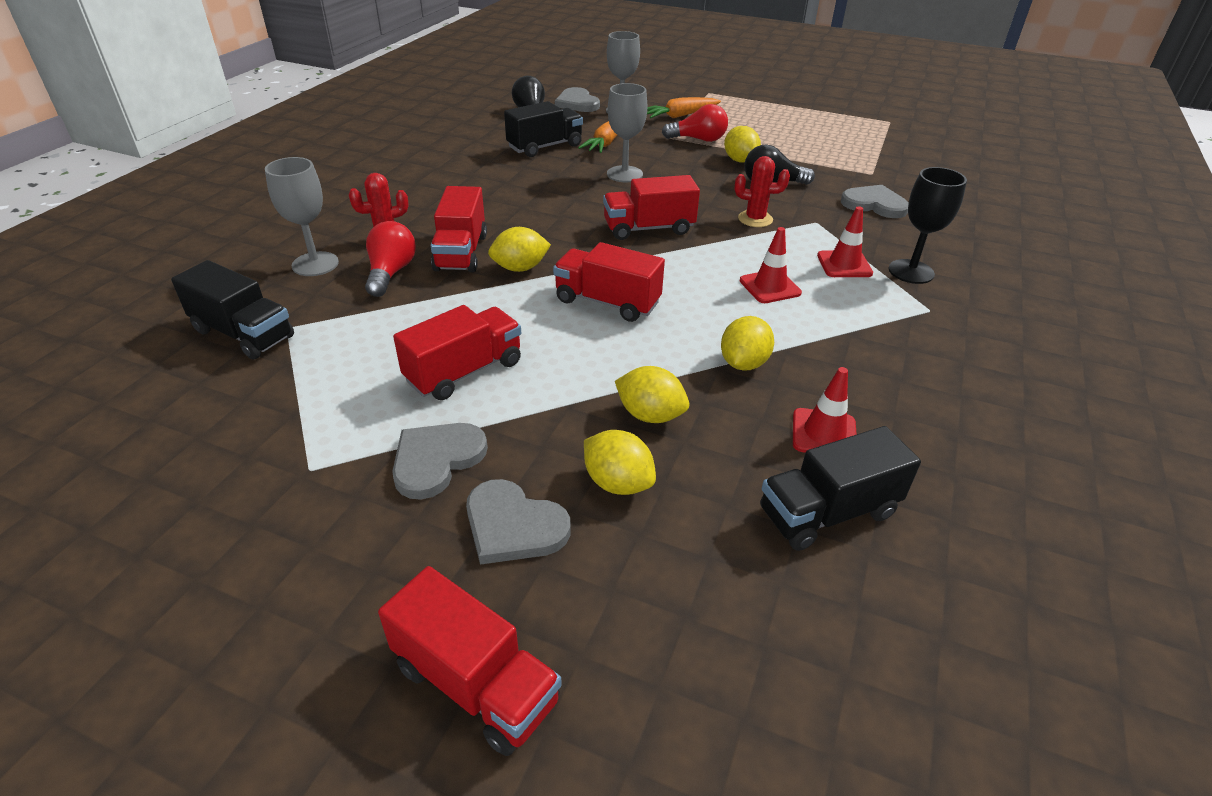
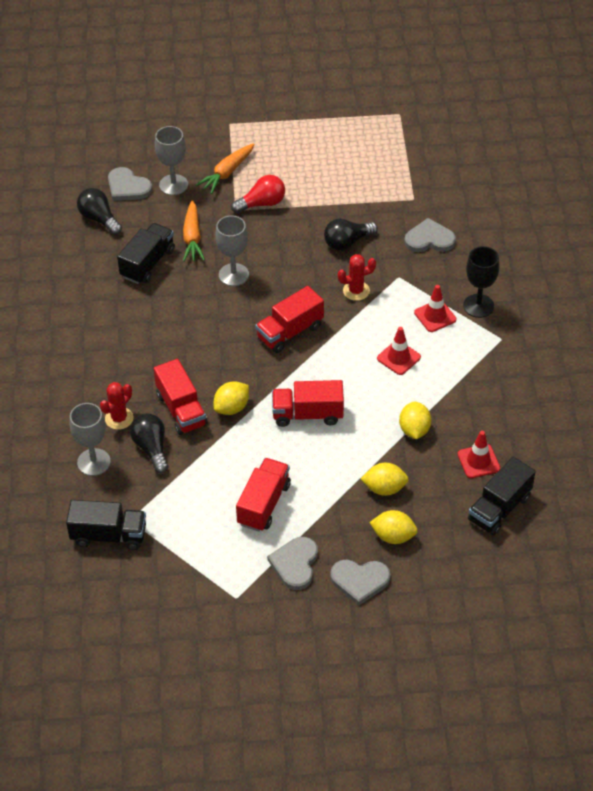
camera: 25 degrees left, 10 degrees up
(391, 273) = (151, 448): red light bulb -> black light bulb
(476, 683) = (395, 652): red truck -> none
(740, 160) = (309, 221): yellow lemon -> none

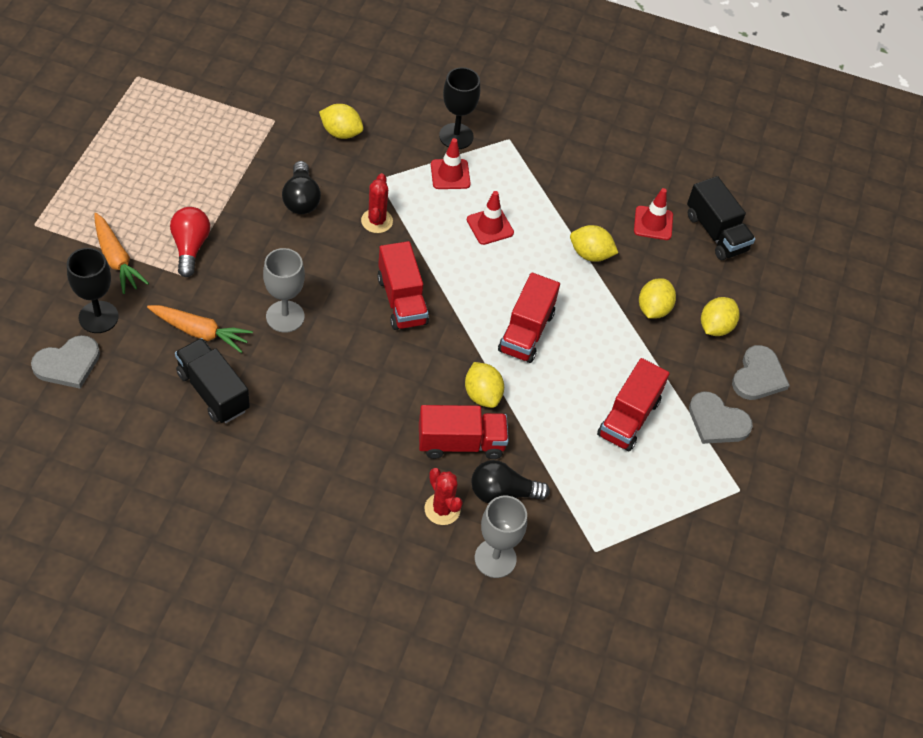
camera: 75 degrees left, 5 degrees up
(99, 219) = (103, 413): black light bulb -> none
(109, 535) = (608, 580): black truck -> none
(173, 185) = (98, 317): grey goblet -> black goblet
(264, 504) = (628, 418): red truck -> red truck turned 105 degrees counterclockwise
(429, 239) = (341, 132): grey heart -> yellow lemon

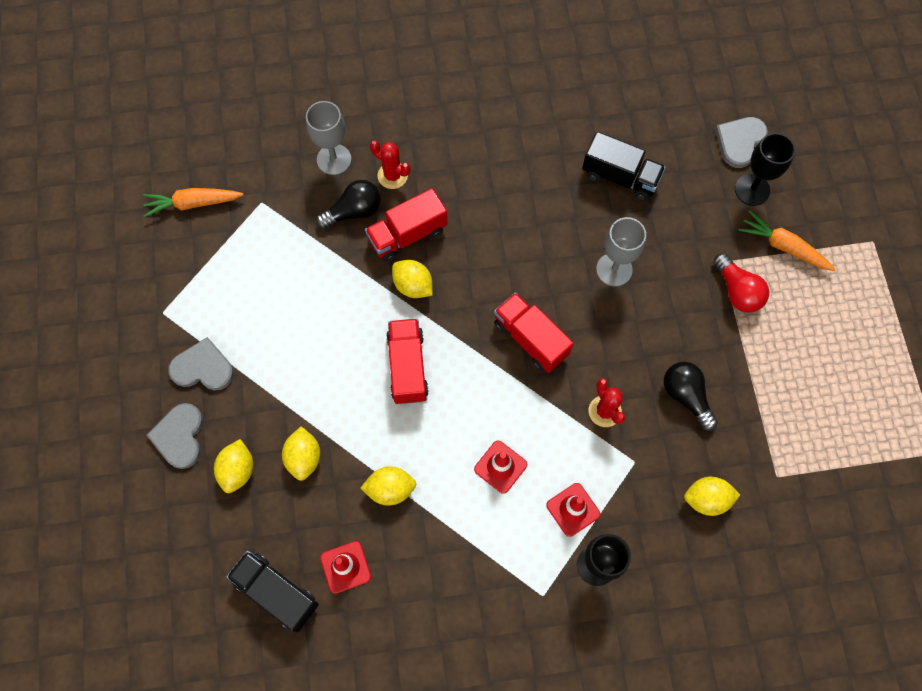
camera: 160 degrees right, 15 degrees up
(199, 332) = (668, 219): orange carrot -> orange carrot (193, 203)
(628, 418) = (281, 330): red truck -> none

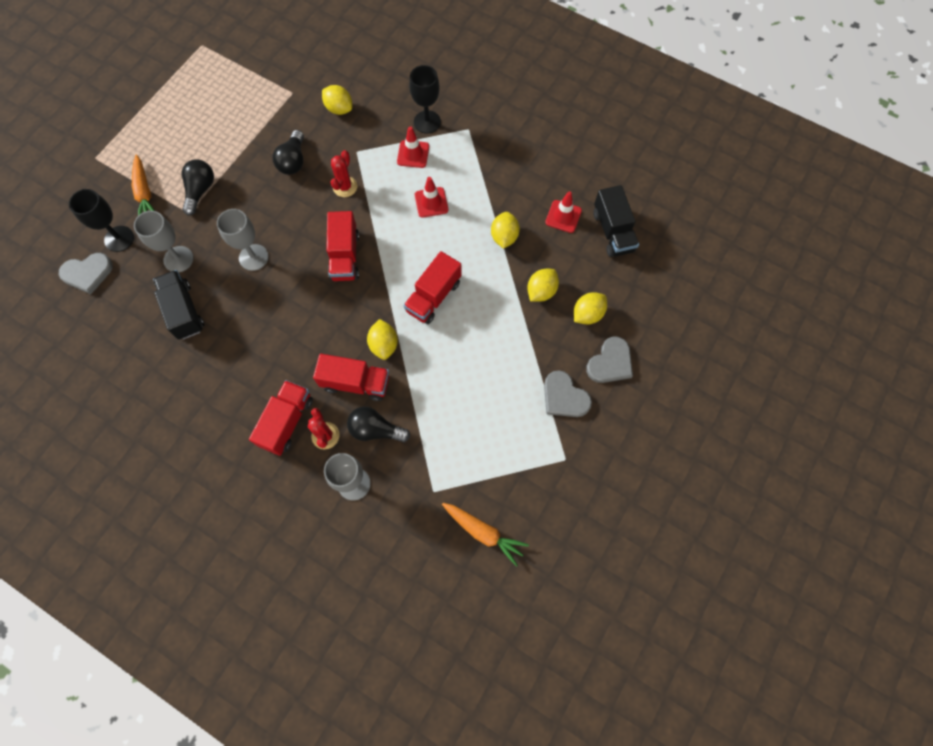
camera: 140 degrees left, 0 degrees up
(390, 489) = (504, 237): yellow lemon -> yellow lemon turned 60 degrees clockwise
(435, 161) = (287, 422): none -> red truck
(678, 214) = (178, 259): none -> grey goblet
(737, 291) = (200, 190): red light bulb -> black light bulb

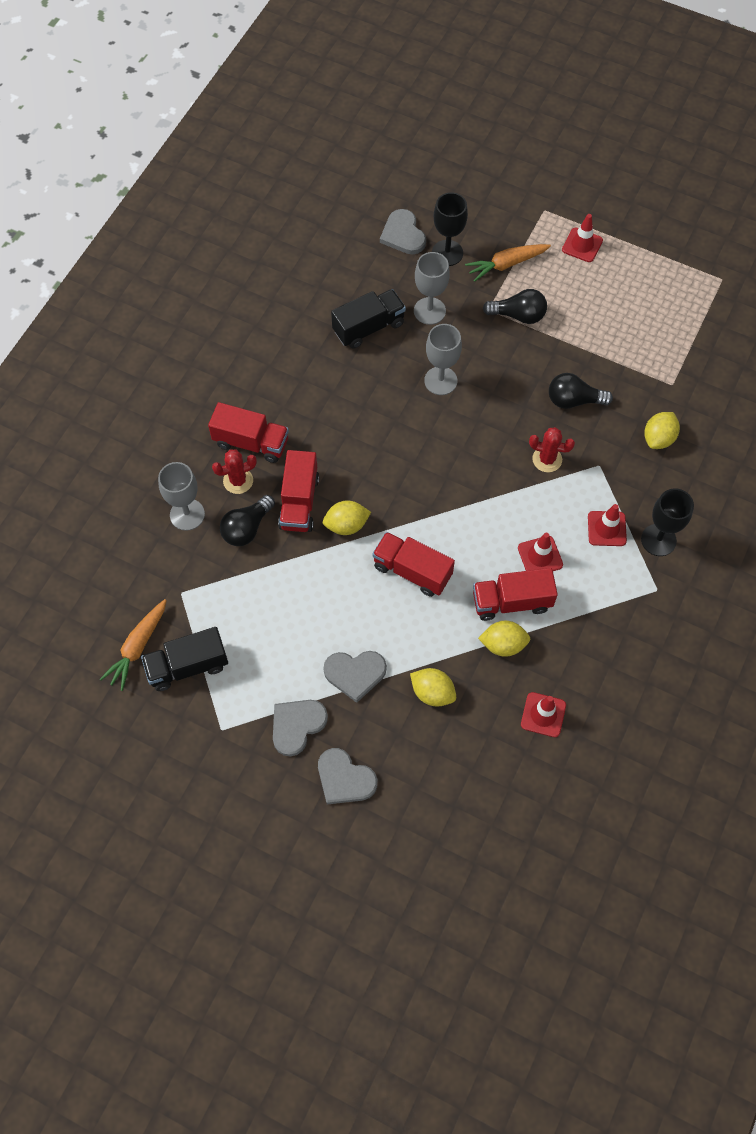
camera: 85 degrees right, 5 degrees down
(141, 135) = (582, 245): none -> red traffic cone
(345, 256) = (453, 471): red truck -> red truck (511, 602)
(375, 430) = (247, 528): black light bulb -> black light bulb turned 150 degrees counterclockwise
(521, 348) = (355, 674): none -> grey heart
(587, 314) = (407, 749): yellow lemon -> none
(613, 231) = (529, 778): black truck -> black truck (188, 666)

